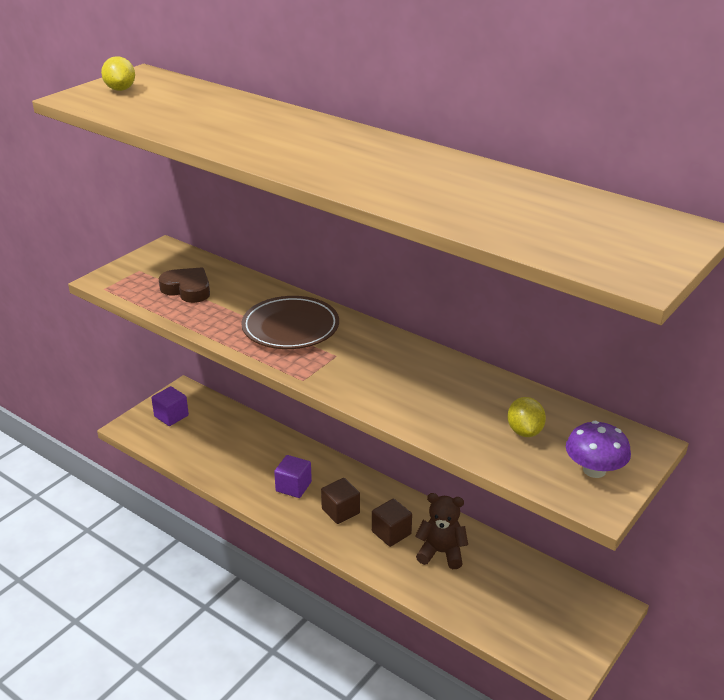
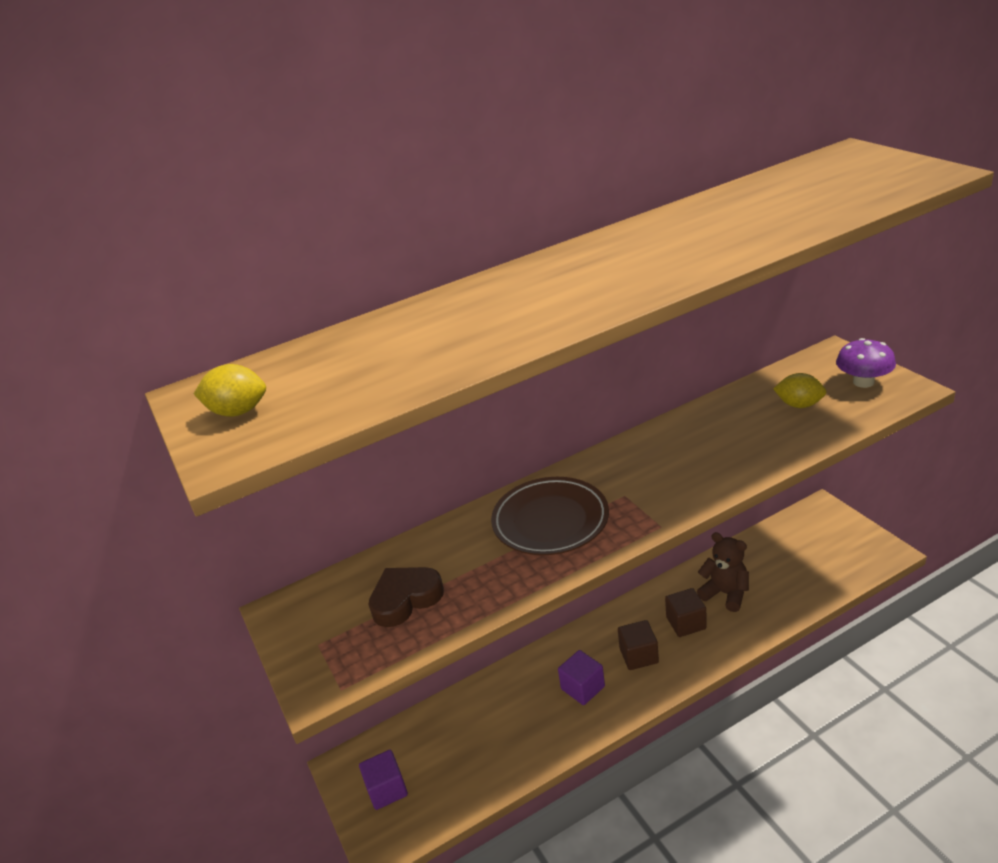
camera: 60 degrees left, 0 degrees up
(441, 552) = (725, 593): brown teddy bear -> brown teddy bear turned 90 degrees clockwise

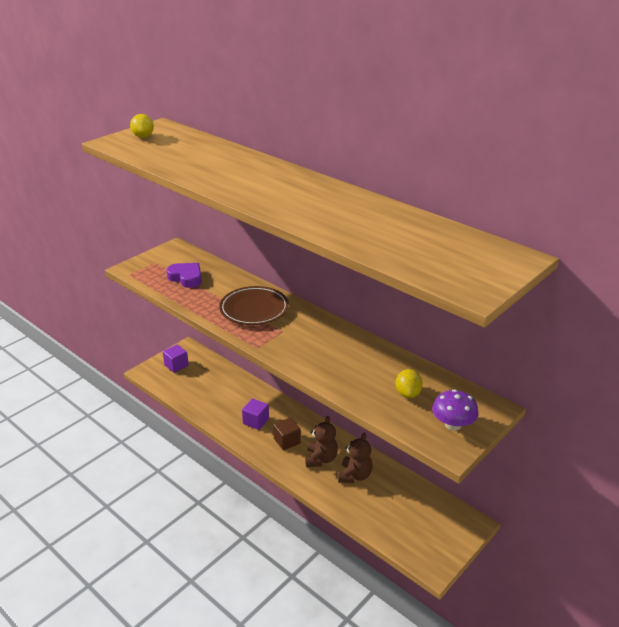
camera: 65 degrees right, 0 degrees up
(405, 599) = (186, 278): brown heart -> purple heart
(686, 623) = (321, 459): brown cube -> brown teddy bear

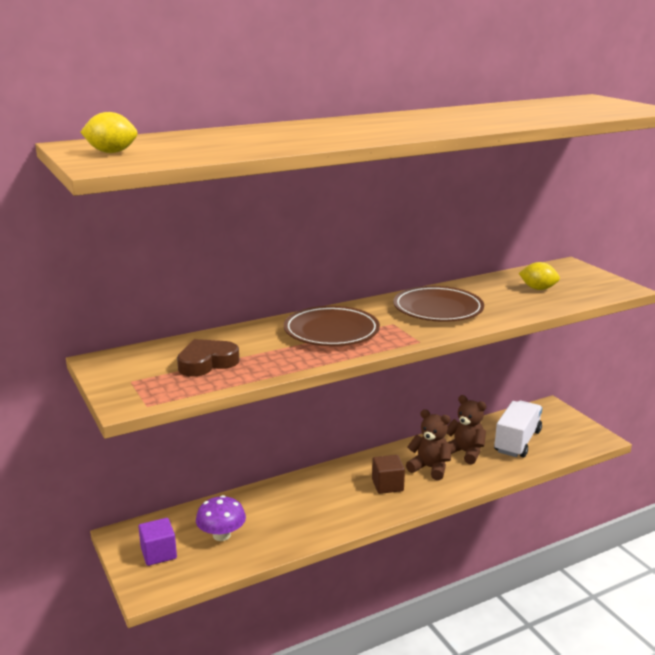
camera: 70 degrees left, 10 degrees down
(186, 278) = (207, 363): purple heart -> brown heart
(256, 421) = (337, 501): purple cube -> none
(323, 346) = (438, 309): none -> brown plate
(392, 506) = (517, 441): none -> white truck
(453, 424) = (589, 281): purple mushroom -> purple mushroom (221, 535)

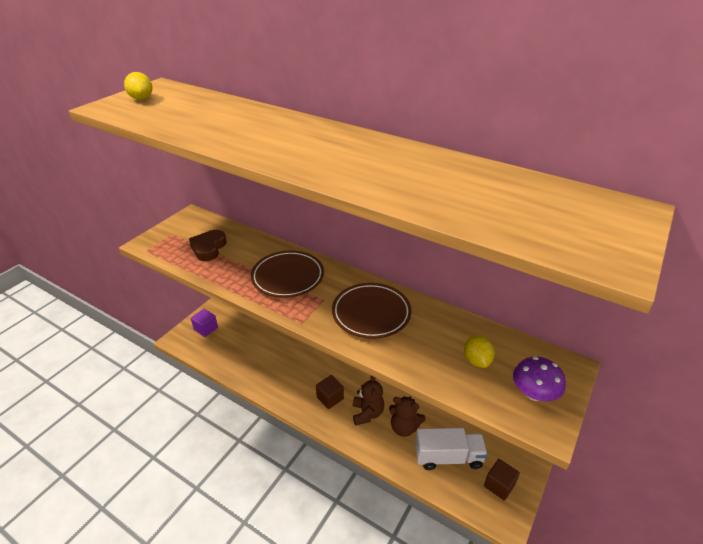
camera: 60 degrees right, 15 degrees up
(207, 363) = (208, 248): brown heart -> brown heart turned 105 degrees counterclockwise
(221, 535) = (233, 344): purple mushroom -> purple mushroom (534, 393)
(465, 452) = (404, 427): brown teddy bear -> brown teddy bear turned 105 degrees clockwise
(562, 428) = (499, 485): none -> brown cube

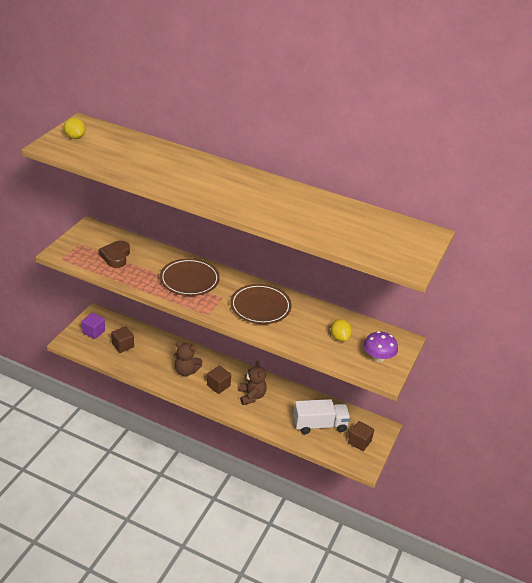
camera: 10 degrees left, 0 degrees up
(233, 345) = (123, 345): none -> brown cube
(404, 427) = (283, 405): brown teddy bear -> brown teddy bear (186, 371)

